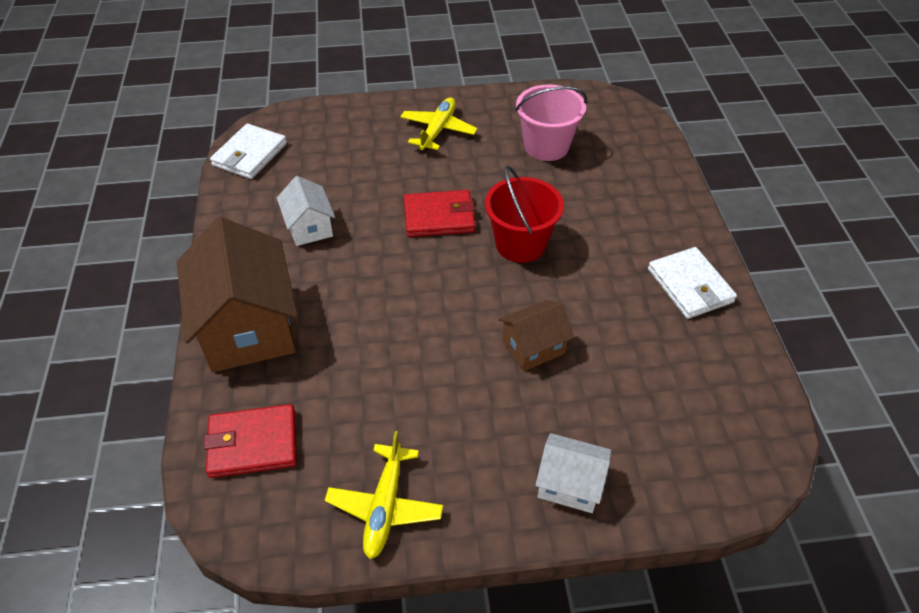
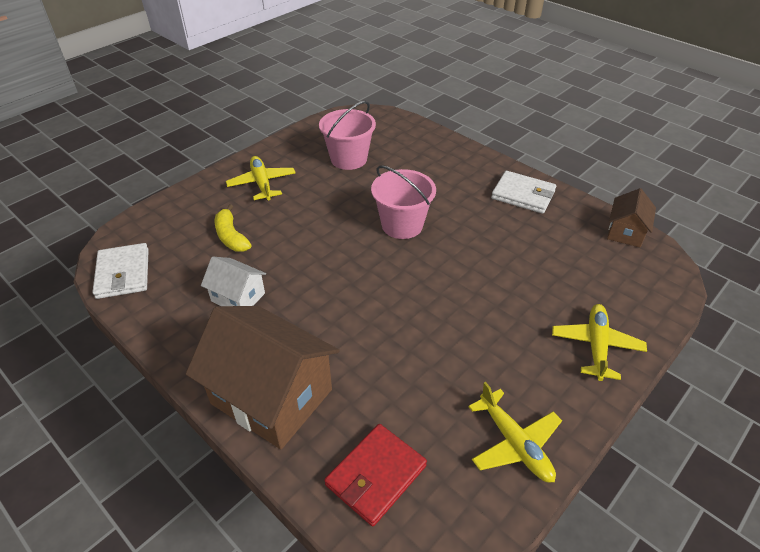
camera: 40 degrees left, 5 degrees down
(360, 168) = (231, 236): none -> yellow banana
(439, 217) = (328, 237): red wallet -> none
(520, 244) = (402, 225): red bucket -> pink bucket
(533, 347) = (482, 281): brown house -> brown house (625, 232)
(570, 484) = (596, 345): white house -> yellow plane

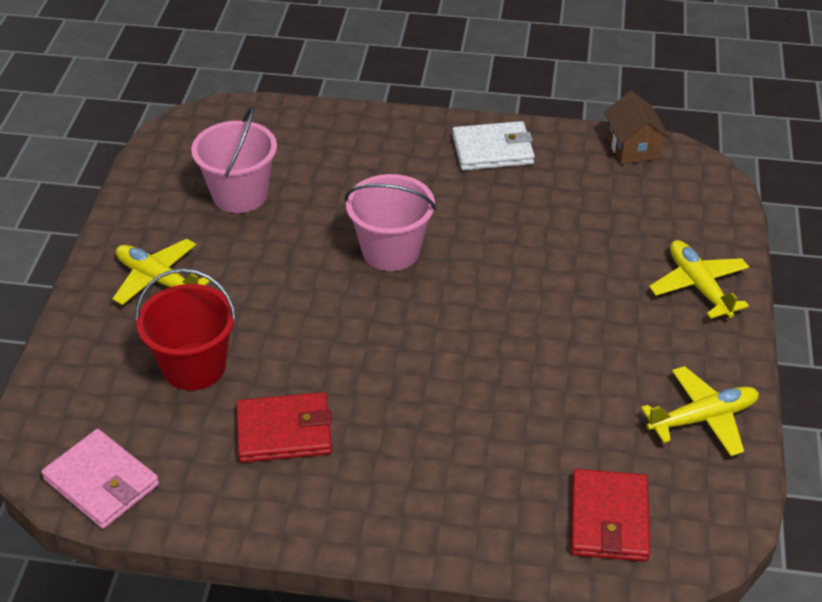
camera: 35 degrees left, 0 degrees up
(123, 273) = (102, 482): white wallet -> pink wallet
(231, 236) = (194, 366): yellow banana -> red bucket
(238, 297) = (284, 431): white house -> red wallet
(271, 397) = (436, 510): brown house -> none
(515, 444) = (703, 418): yellow plane -> yellow plane turned 45 degrees counterclockwise

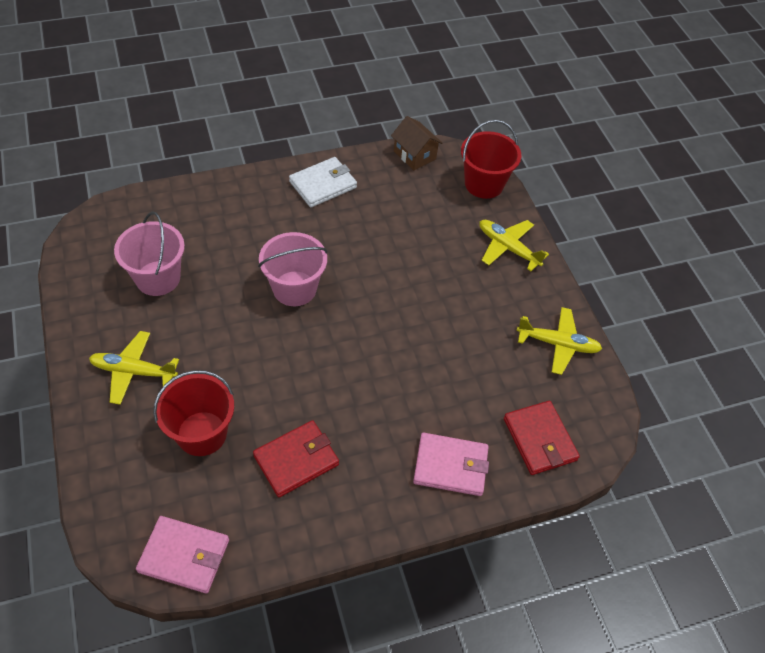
camera: 30 degrees left, 10 degrees up
(470, 506) = (451, 466): none -> pink wallet
(703, 418) = (558, 344): yellow plane -> yellow plane turned 60 degrees clockwise
(709, 204) = (484, 184): none -> red bucket

